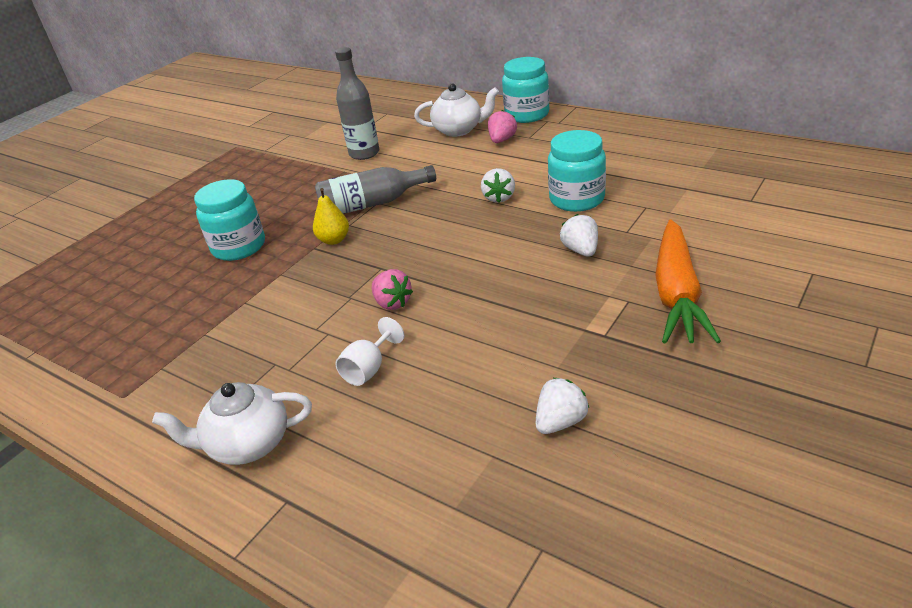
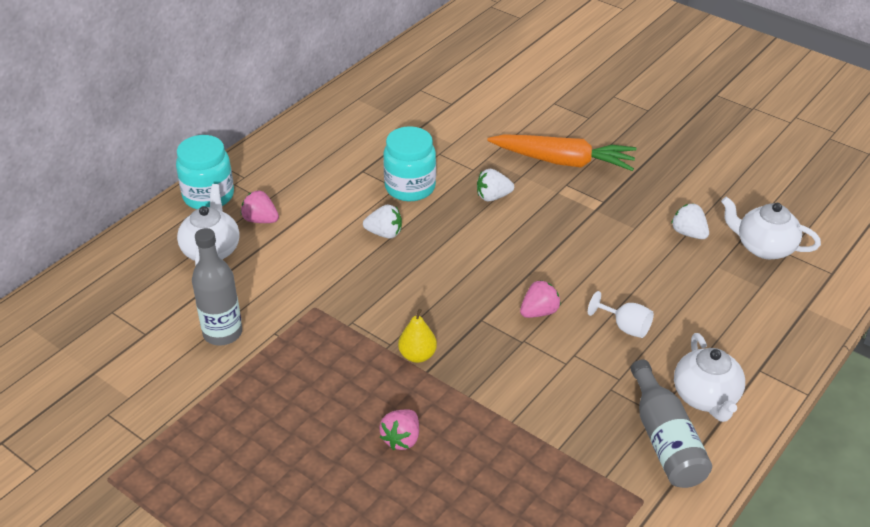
camera: 90 degrees left, 5 degrees up
(239, 247) = (401, 439): turquoise jar -> pink strawberry
(372, 204) = (354, 326): grey bottle -> grey bottle (665, 440)
(549, 515) = (764, 247): none -> white teapot

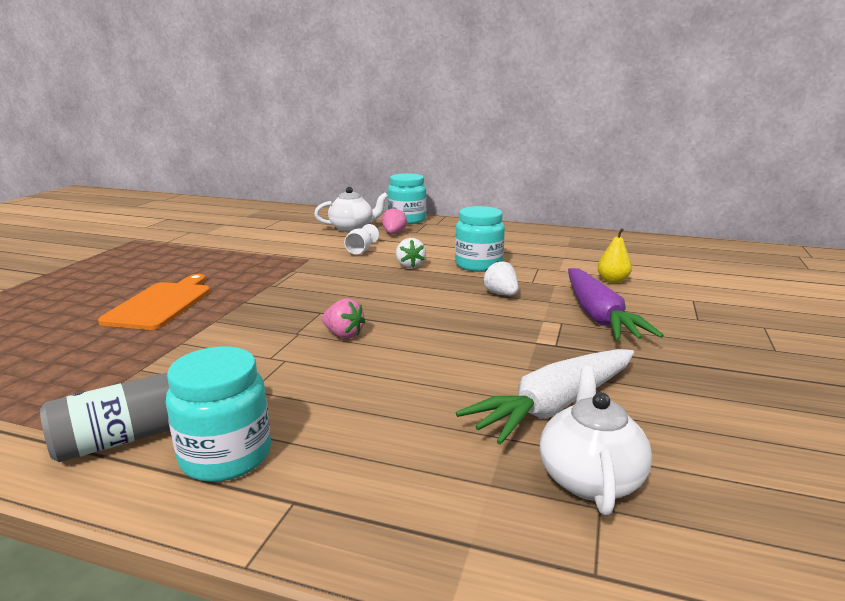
camera: 70 degrees right, 20 degrees down
(222, 333) = (270, 242): grey bottle -> none
(401, 439) = (161, 304): pink strawberry -> orange cutting board
(417, 355) = (263, 296): yellow pear -> yellow pear (612, 281)
(563, 161) = (598, 316): orange carrot -> purple carrot
(625, 327) = (342, 383): white goblet -> white goblet (361, 250)
(688, 233) = (555, 406): white strawberry -> white carrot
(706, 397) = (226, 456): white teapot -> turquoise jar

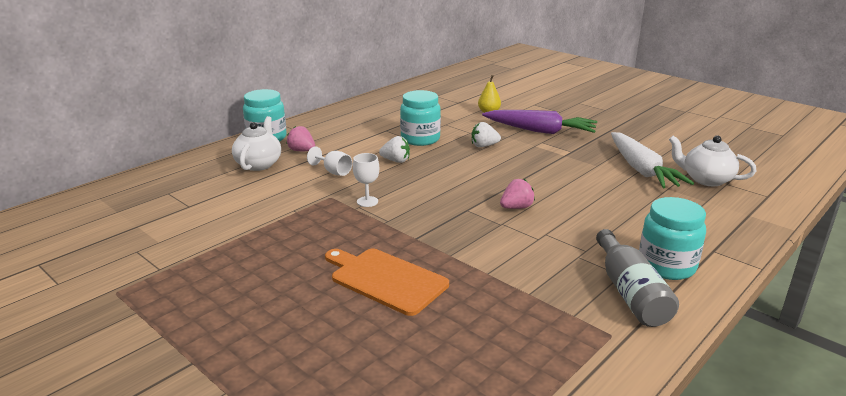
camera: 65 degrees left, 5 degrees up
(308, 272) = (367, 201): none -> white goblet

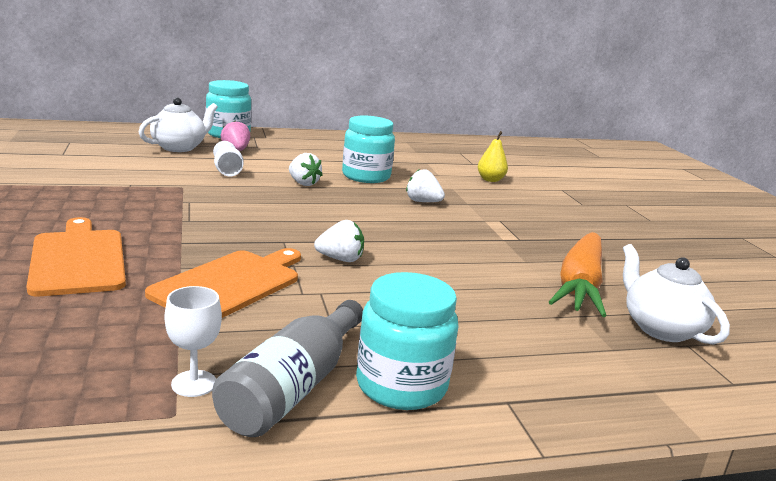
camera: 30 degrees right, 5 degrees down
(367, 201) = (205, 201): white goblet -> white goblet (194, 383)
(495, 252) = (230, 284): none -> orange cutting board
(516, 207) = (340, 259): pink strawberry -> white strawberry
(540, 131) = (518, 211): purple carrot -> none
(641, 170) = (580, 285): white carrot -> orange carrot

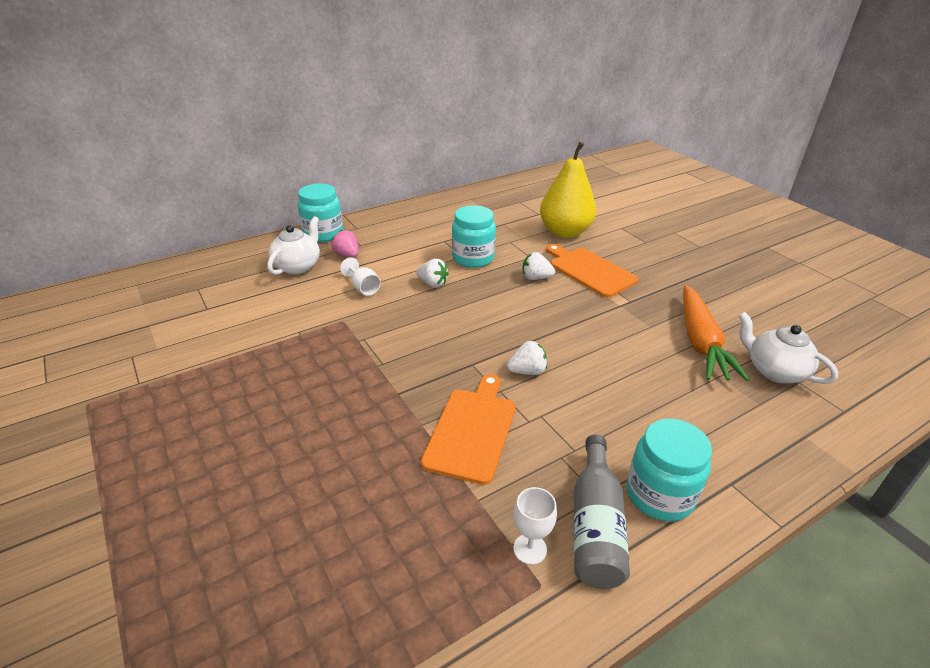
camera: 15 degrees left, 15 degrees up
(78, 259) = (338, 444): orange cutting board -> orange cutting board (590, 271)
(490, 180) = (565, 232): yellow pear -> yellow pear, size x2.16

